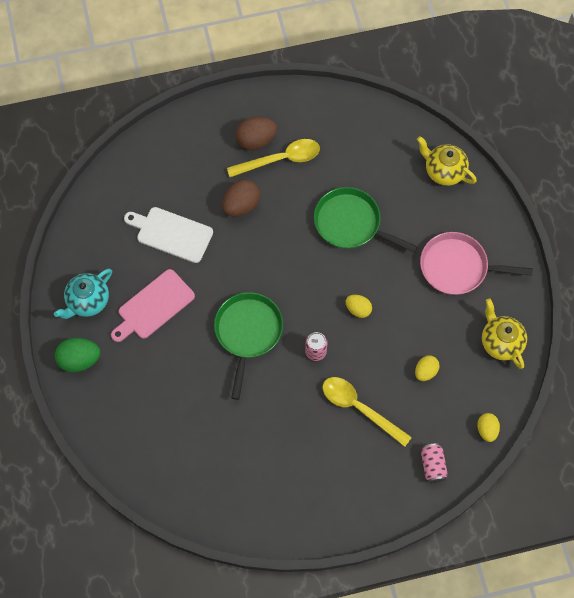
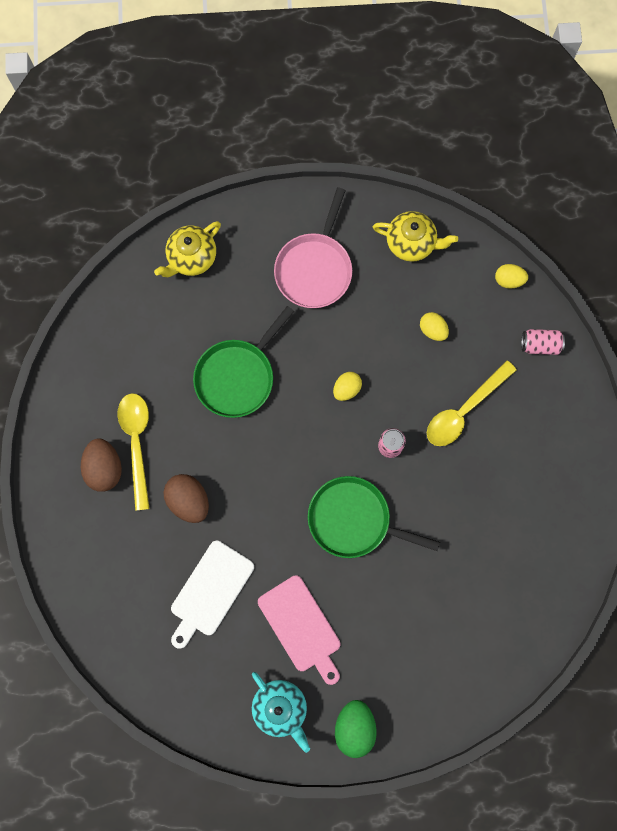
camera: 80 degrees left, 10 degrees up
(500, 342) = (411, 243): yellow teapot -> yellow teapot turned 150 degrees counterclockwise

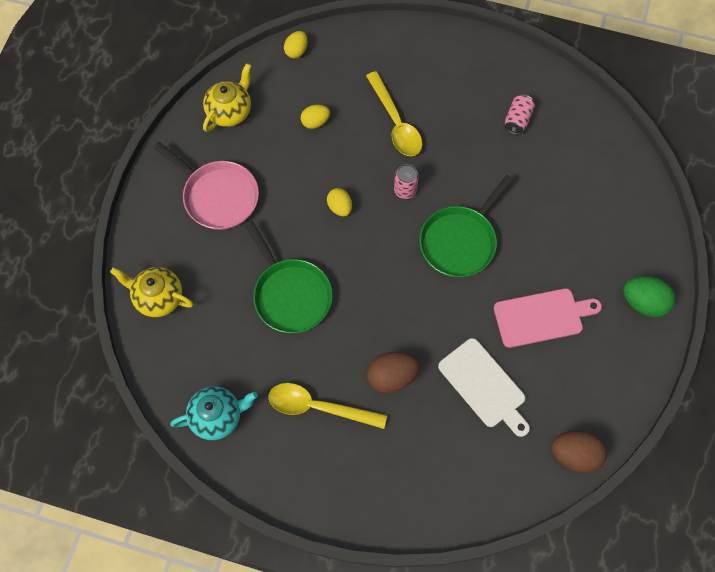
camera: 70 degrees left, 10 degrees down
(104, 468) = (331, 446): brown egg -> brown egg (575, 455)
(191, 258) = (158, 298): yellow teapot -> yellow teapot turned 135 degrees clockwise
(280, 708) = (609, 359): turquoise teapot -> turquoise teapot (217, 417)
(540, 345) = (362, 48): pink can -> pink can (517, 120)

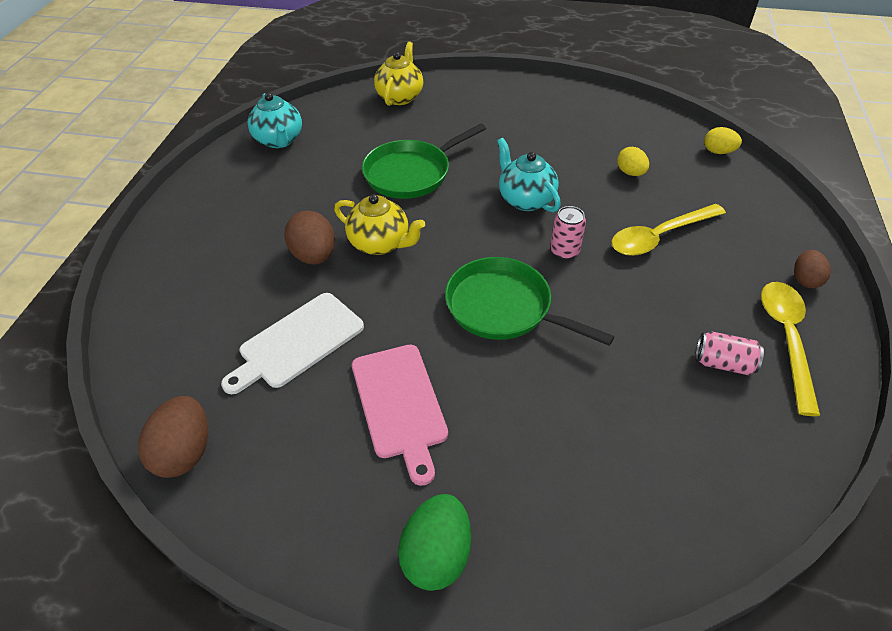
camera: 85 degrees right, 20 degrees down
(218, 196) = (515, 118): pink pan -> none
(230, 111) = (617, 116): yellow teapot -> yellow teapot (380, 244)
(318, 407) = (282, 203): yellow spoon -> yellow spoon (786, 339)
(340, 207) = (525, 199): yellow egg -> turquoise teapot
(448, 47) = (805, 280): none -> brown egg

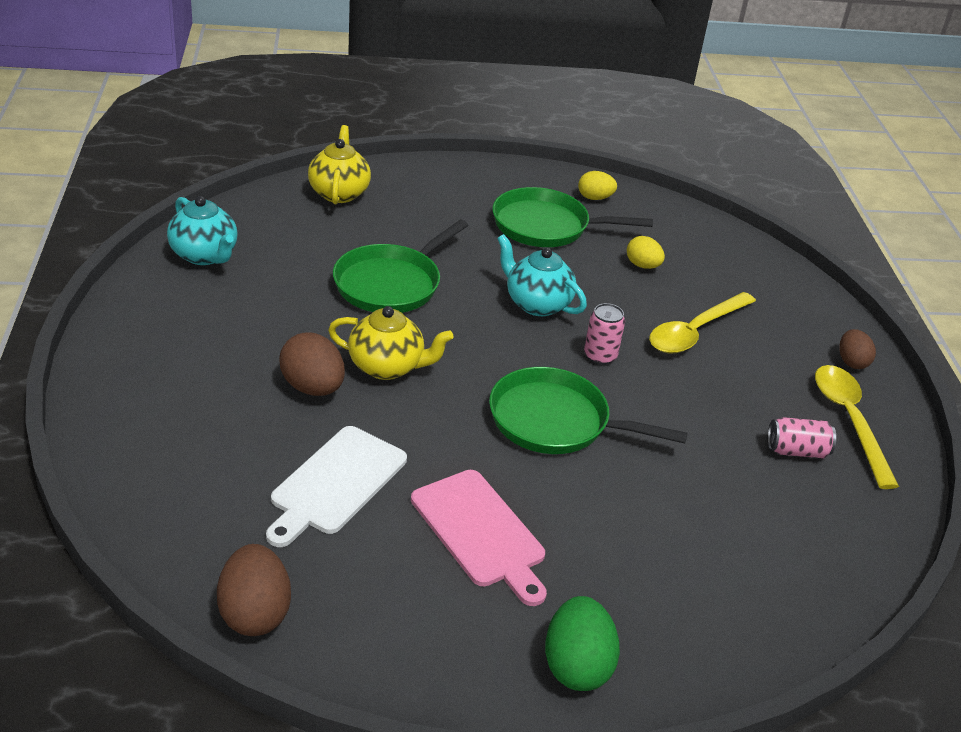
camera: 20 degrees left, 10 degrees down
(557, 133) = (545, 226): none -> green pan
(718, 152) = (728, 236): yellow egg -> yellow egg (594, 198)

